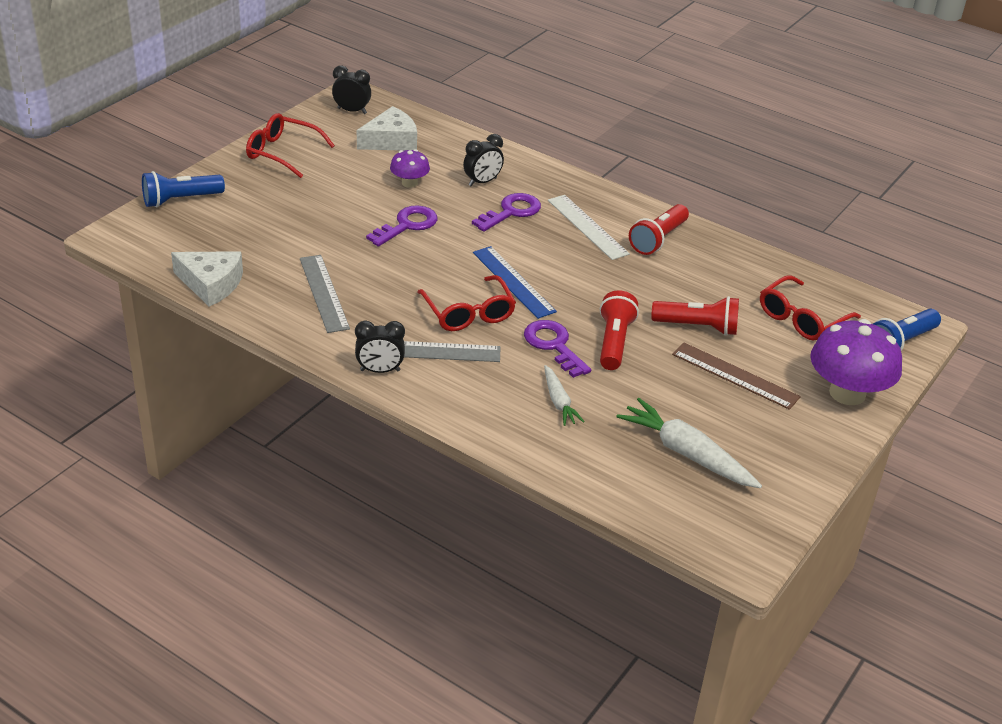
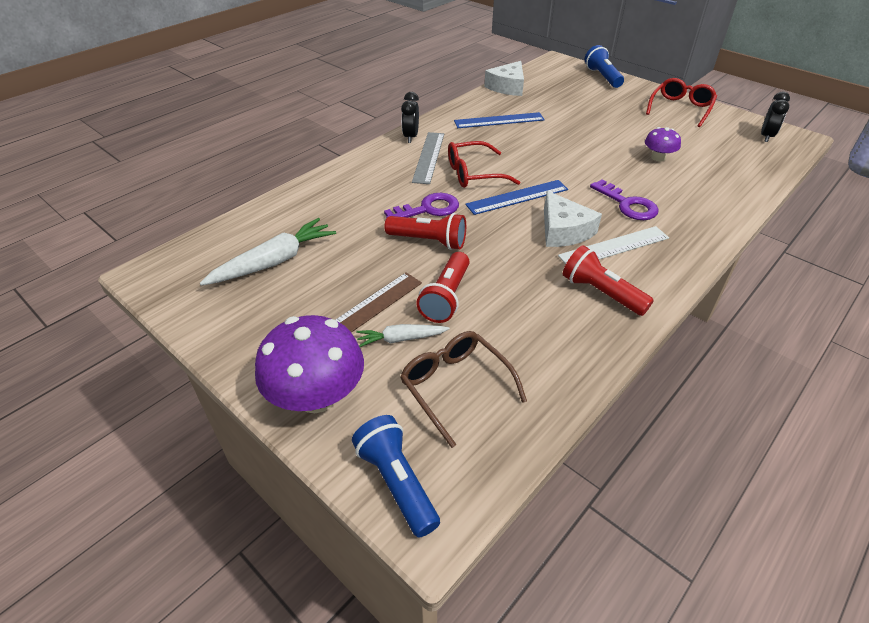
camera: 100 degrees right, 5 degrees up
(324, 293) = (499, 120): grey ruler -> blue ruler
(391, 141) = (725, 152): white cheese -> white cheese (563, 230)
(407, 225) = (592, 154): purple key -> none
(482, 182) = (674, 193): black clock -> none
(559, 402) = (358, 205): white carrot -> white carrot (401, 339)
(801, 318) = (455, 387): red glasses -> brown glasses

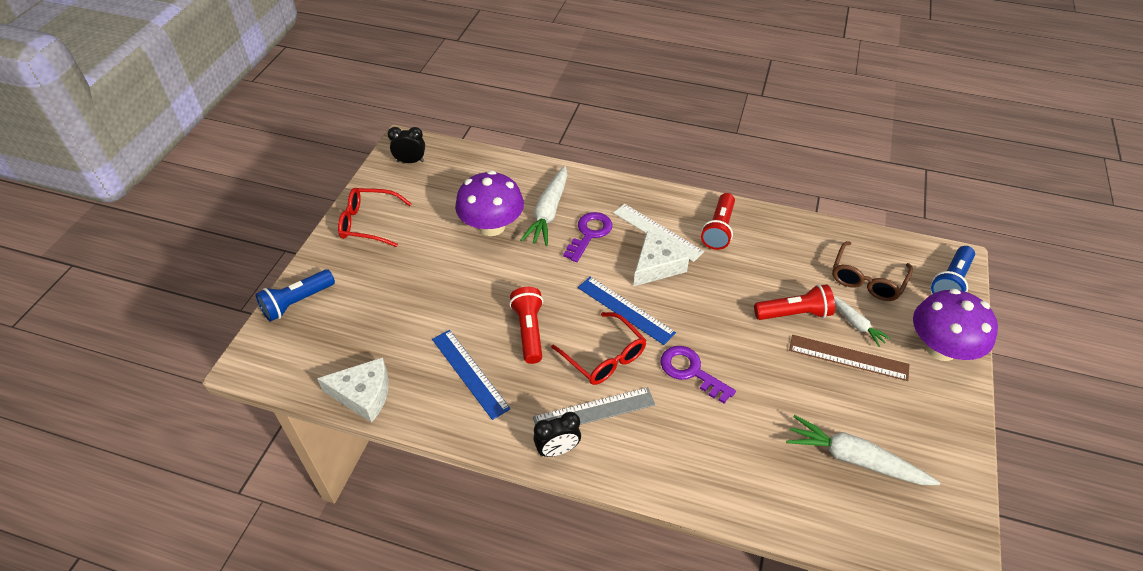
camera: 115 degrees left, 5 degrees up
(428, 241) = (737, 351): red flashlight -> red flashlight (529, 331)
(658, 157) = (492, 226): purple mushroom -> purple mushroom, size x1.90
(668, 189) = (548, 213): none -> white carrot

